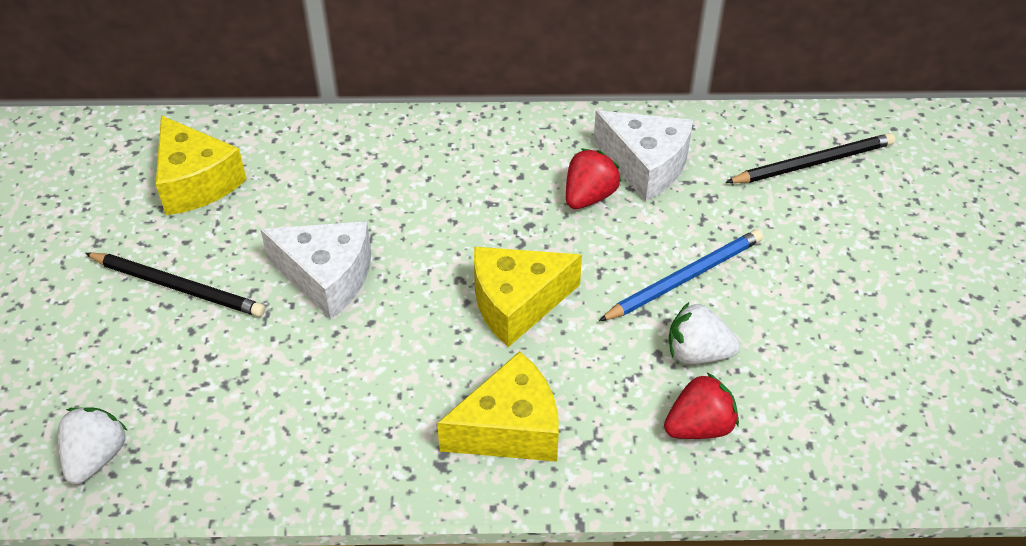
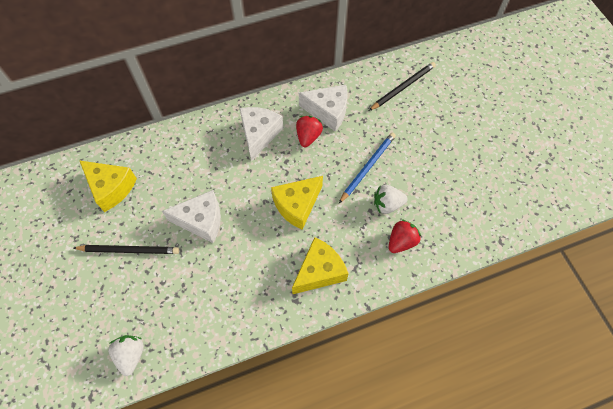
camera: 20 degrees left, 15 degrees up
(498, 169) = (259, 134): none -> white cheese

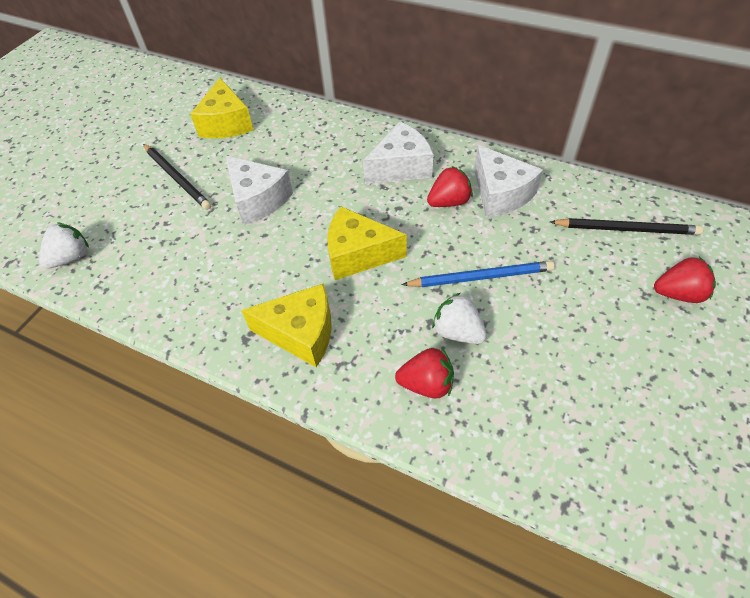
camera: 50 degrees right, 10 degrees down
(452, 106) = (678, 293): none -> red strawberry

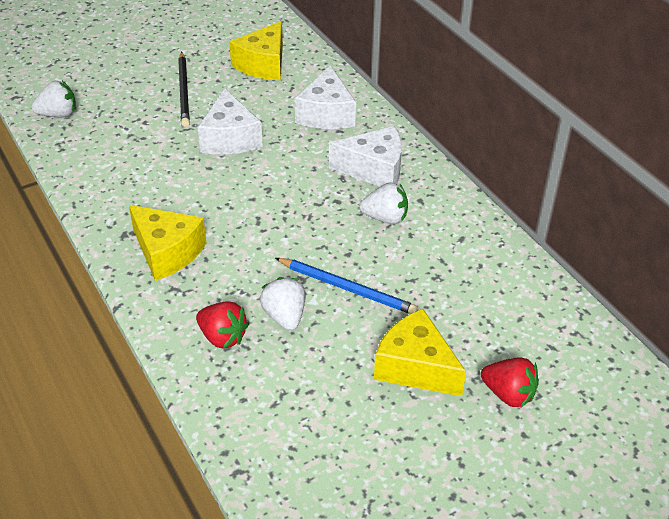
camera: 30 degrees right, 10 degrees down
(358, 254) = (266, 219): yellow cheese -> yellow cheese (415, 367)
(449, 202) = (385, 218): red strawberry -> white strawberry
(500, 194) = (438, 234): white cheese -> white cheese (326, 114)
(626, 229) = (523, 321): black pencil -> none

